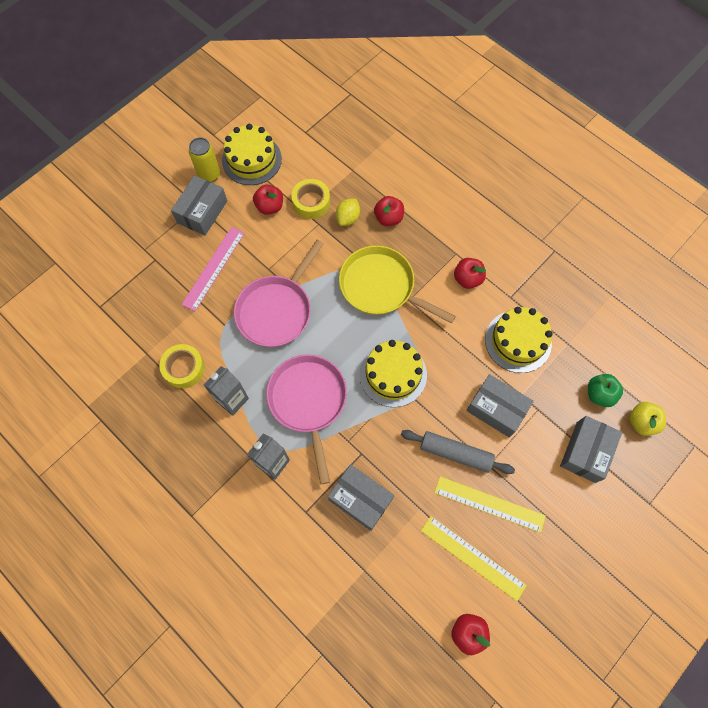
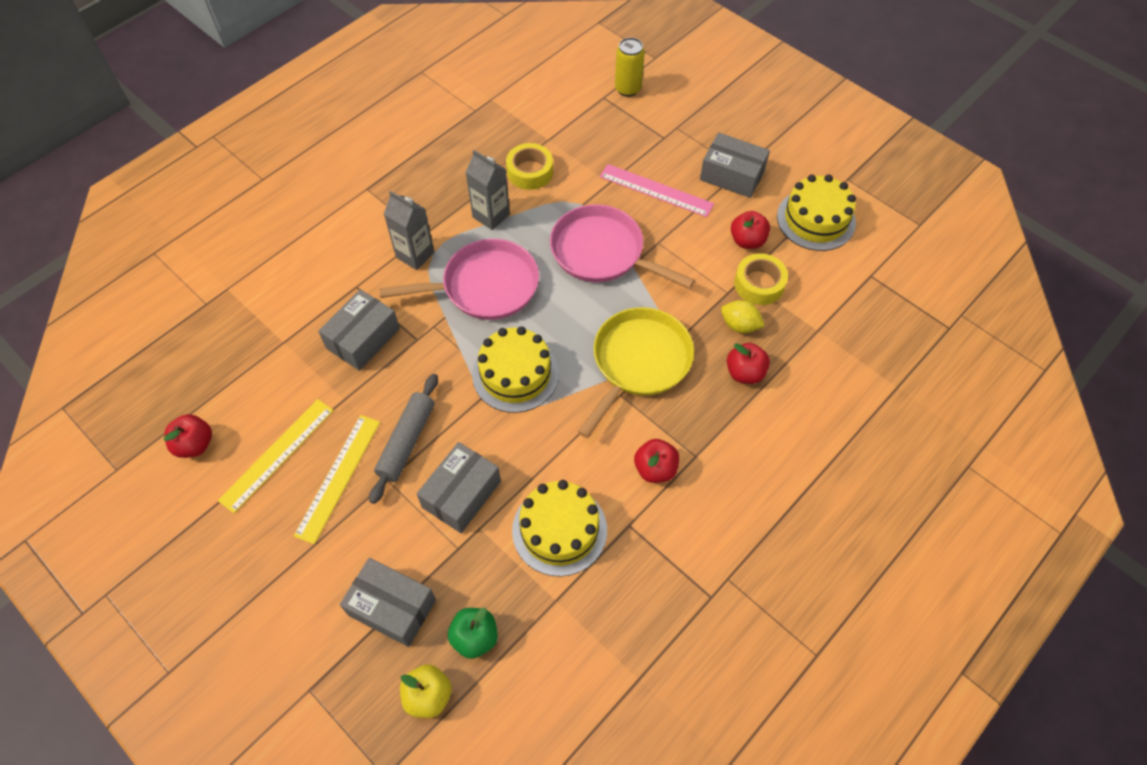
camera: 90 degrees right, 10 degrees down
(209, 174) = (786, 179): yellow can -> yellow can (627, 89)

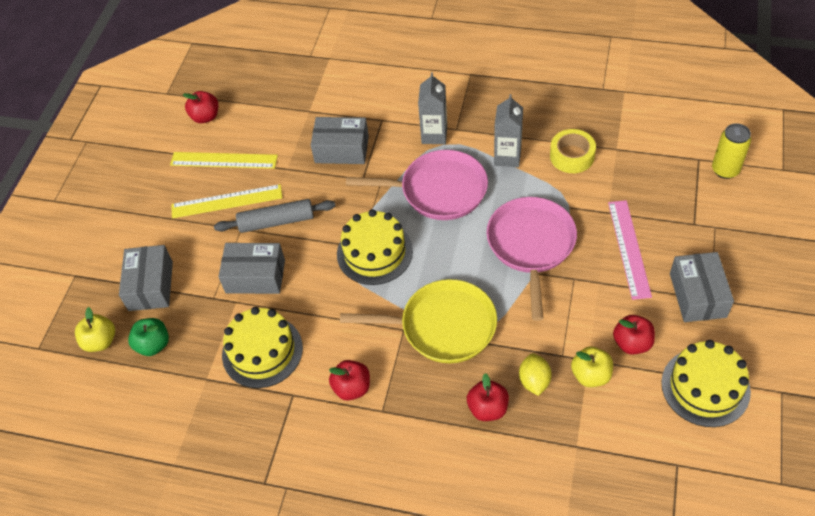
camera: 65 degrees right, 5 degrees down
(485, 286) = (438, 190): pink pan -> pink pan turned 45 degrees counterclockwise
(759, 284) = (590, 375): yellow tape -> yellow apple

